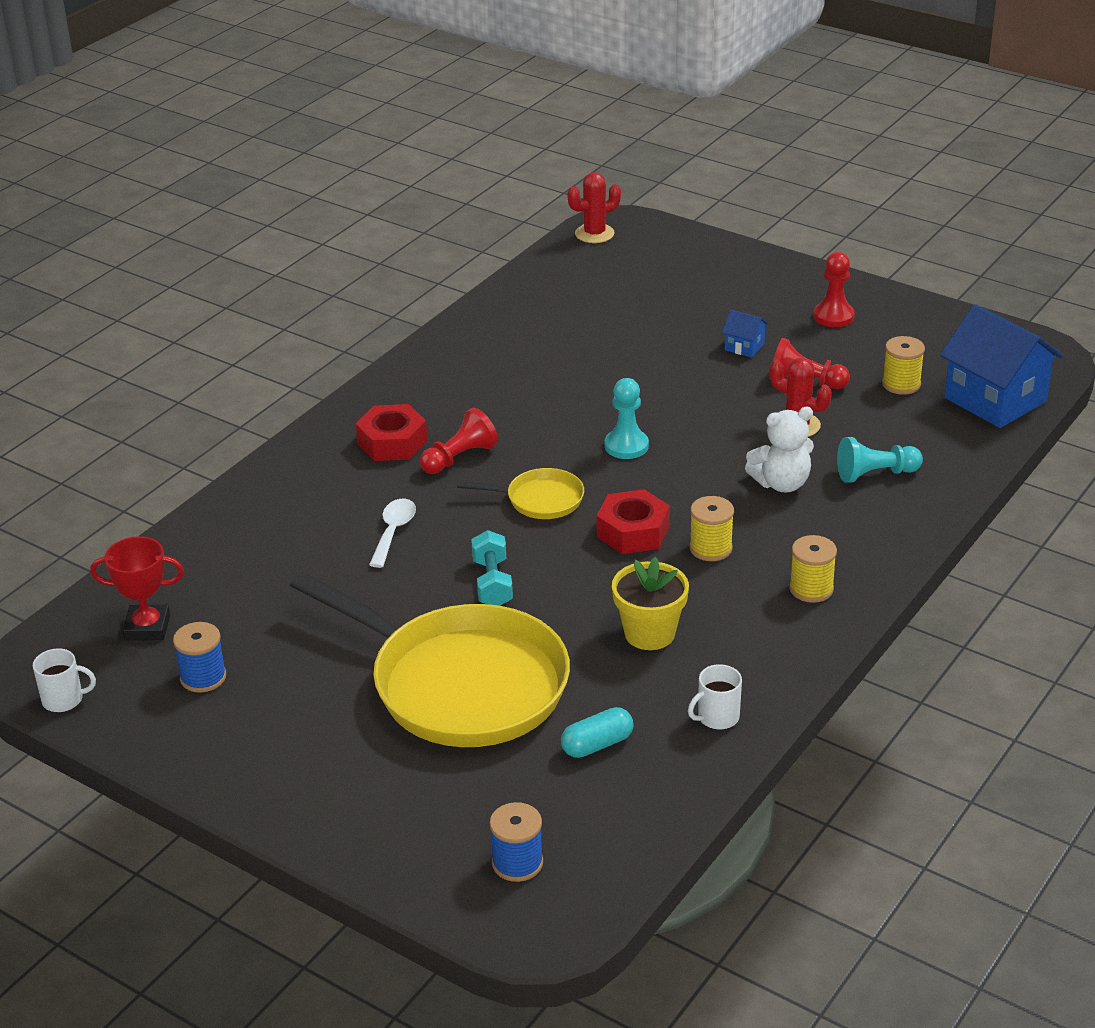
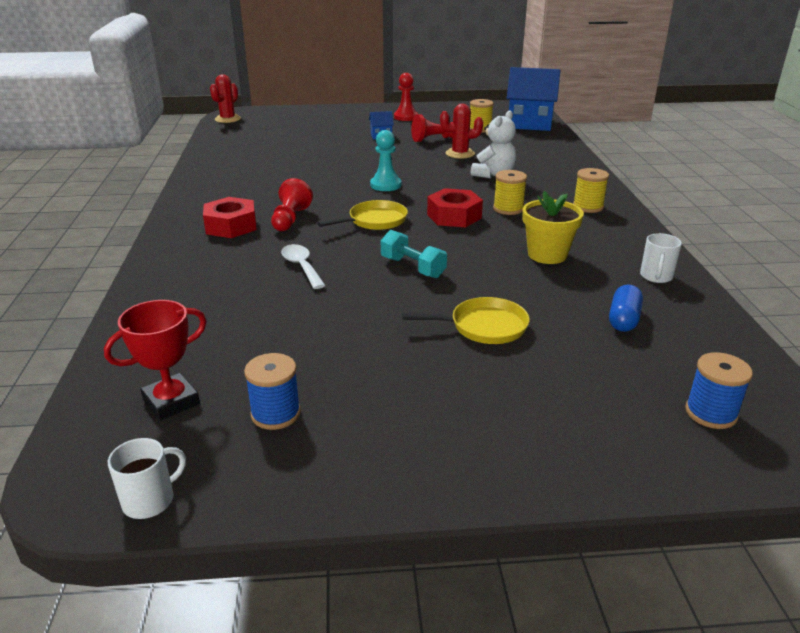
camera: 40 degrees left, 5 degrees down
(460, 684) = (484, 326): yellow pan -> yellow pan, size x0.44
(597, 744) = (623, 319): turquoise capsule -> blue capsule
(875, 474) = (530, 159): turquoise pawn -> none

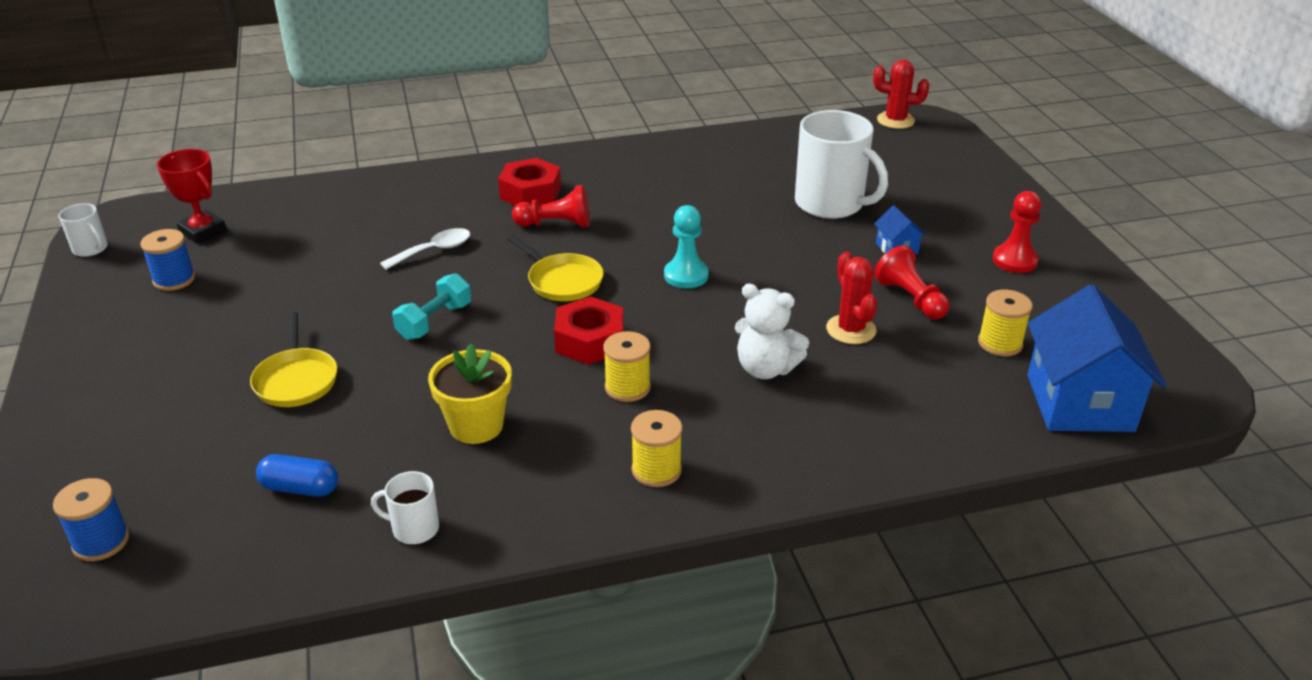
camera: 80 degrees right, 5 degrees up
(320, 143) = (831, 204): none -> white mug

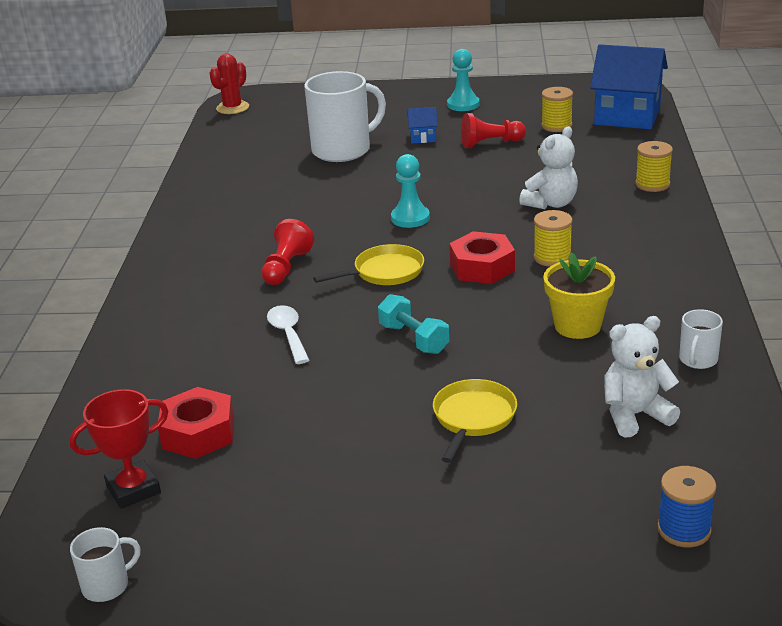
camera: 70 degrees left, 5 degrees down
(174, 279) = (233, 507): blue spool -> none
(296, 380) = (473, 418): yellow pan -> yellow pan turned 75 degrees counterclockwise
(300, 488) = (635, 415): blue capsule -> white teddy bear
(530, 193) = (217, 276): red nut -> red nut (198, 433)
(656, 470) = (654, 256): yellow spool -> yellow spool (652, 184)
(851, 330) = (517, 168): red cactus -> none
(1014, 260) = (463, 104): red pawn -> turquoise pawn

